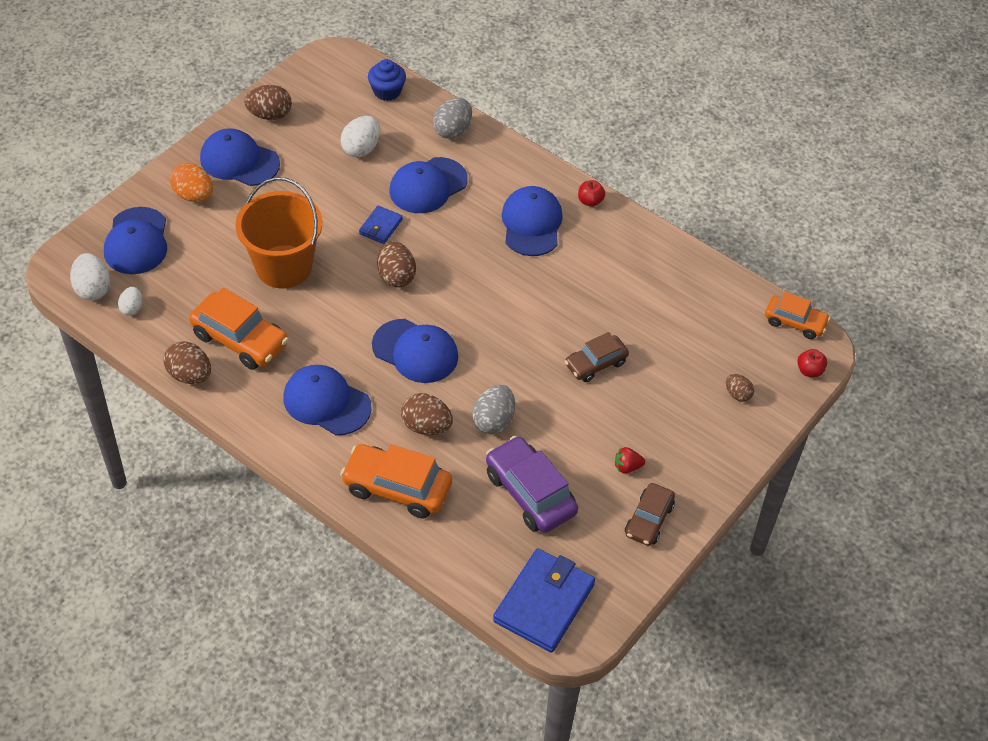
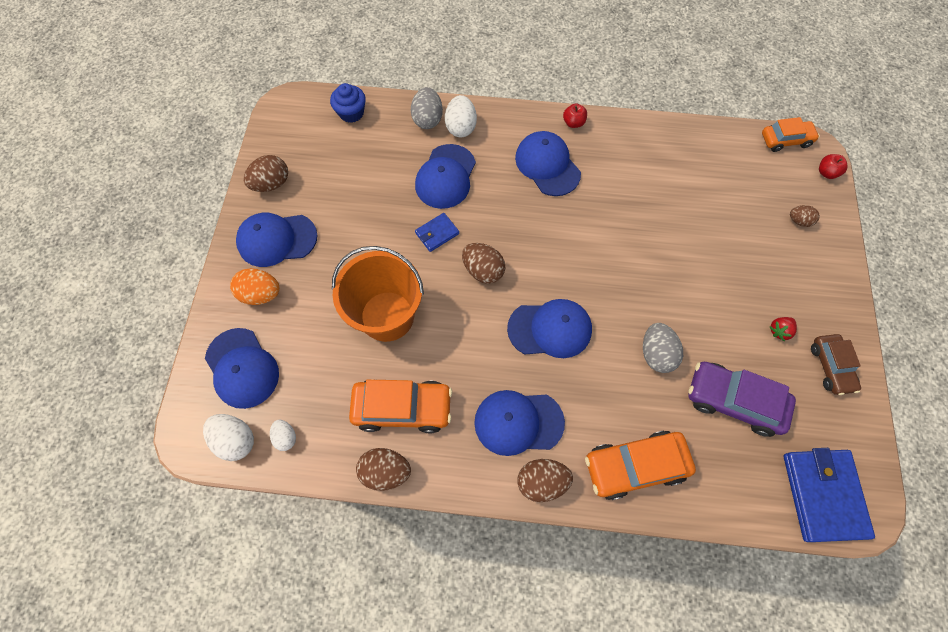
camera: 30 degrees left, 15 degrees up
(361, 148) = (369, 173): white egg -> white egg (461, 127)
(381, 227) = (437, 233): blue wallet -> blue wallet turned 60 degrees clockwise
(426, 426) = (611, 392): brown egg -> brown egg (542, 482)
(595, 364) = (686, 256): brown car -> none

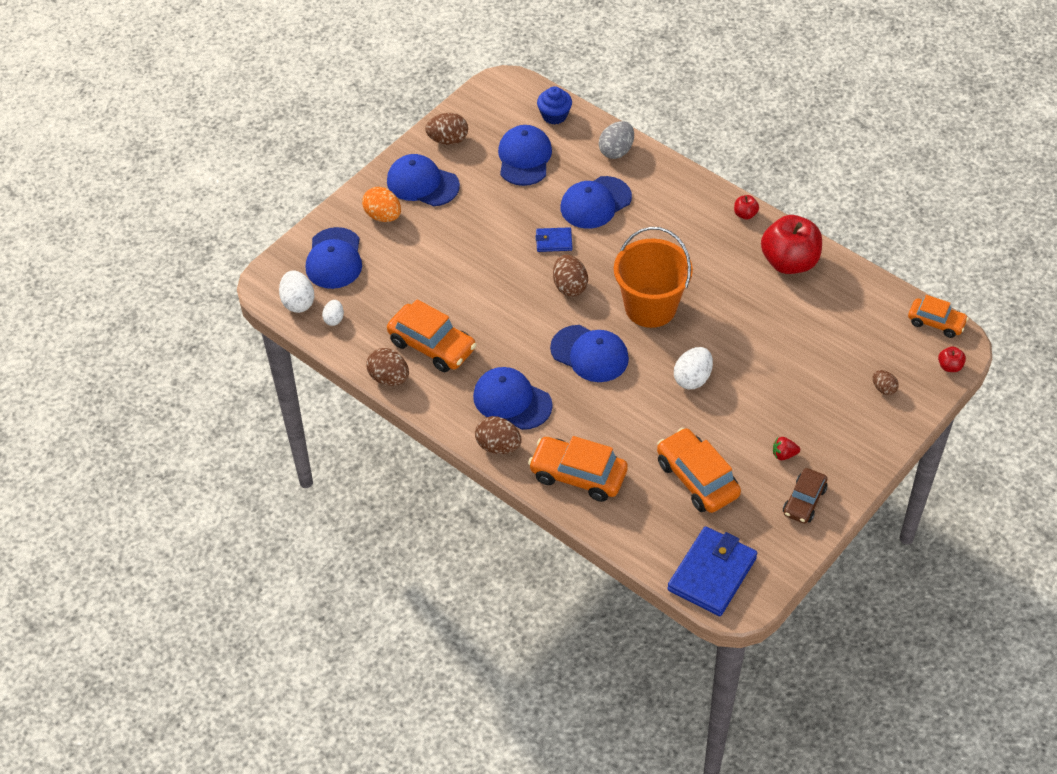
camera: 35 degrees right, 15 degrees down
(387, 316) = (468, 279): orange bucket -> orange bucket (650, 307)
(461, 127) = (640, 171): white egg -> white egg (692, 378)
(547, 165) = (692, 236): blue cap -> blue cap (524, 158)
(640, 147) = (789, 262): none -> red apple
(656, 354) = (662, 415): grey egg -> none
(733, 401) = (697, 478): purple car -> orange car

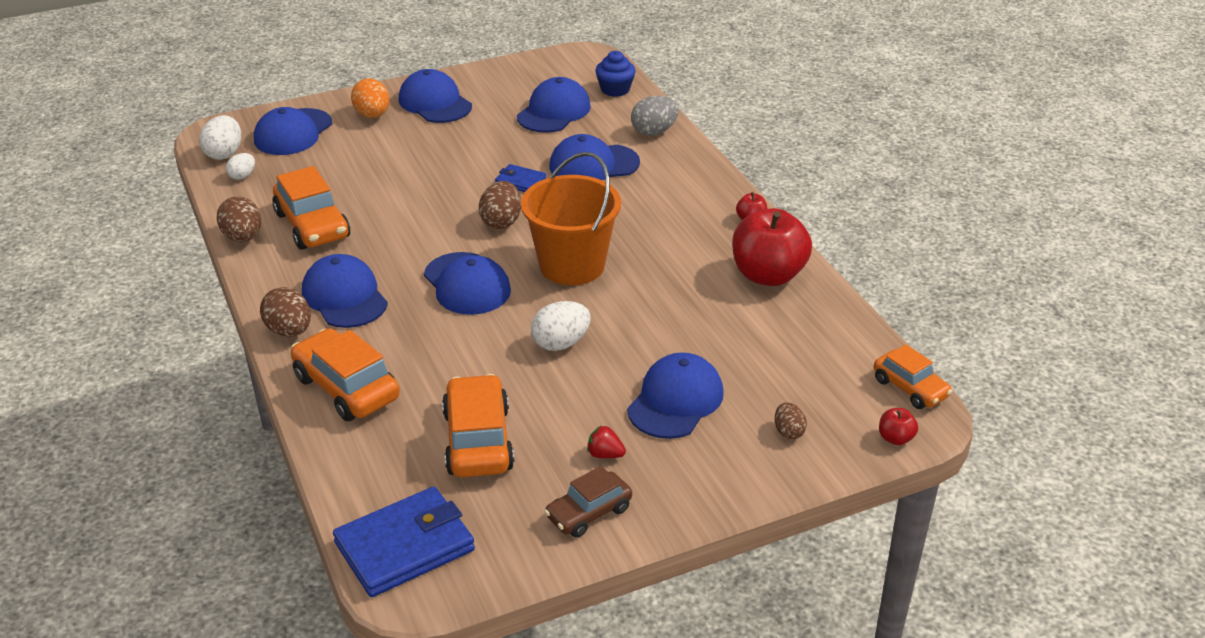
camera: 25 degrees right, 15 degrees down
(448, 140) = (492, 79): brown egg -> none
(799, 394) = (675, 400): none -> blue cap

